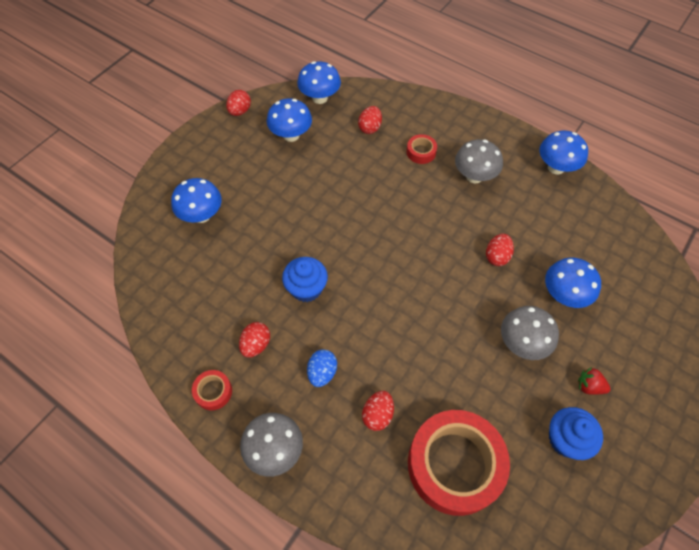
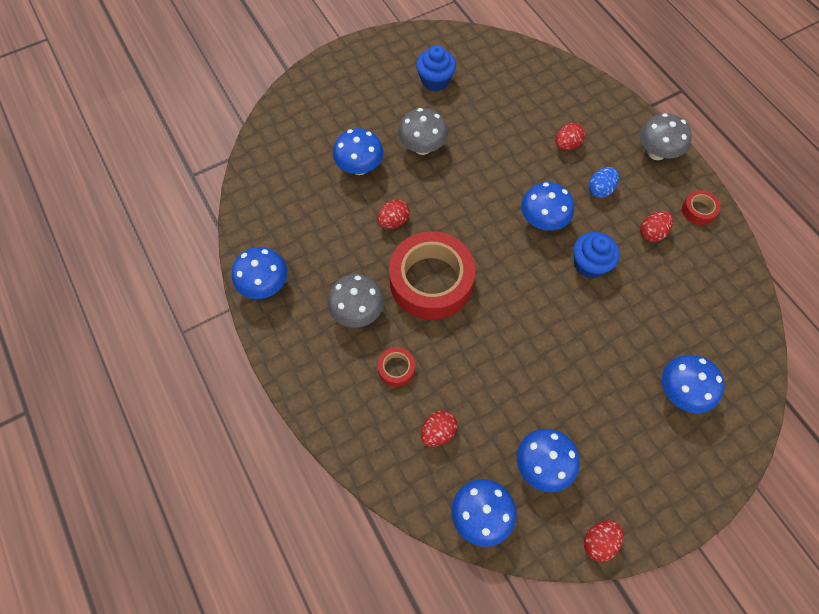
camera: 155 degrees left, 5 degrees up
(365, 313) = (542, 221): none -> blue mushroom
(454, 465) = (524, 96): red tape -> red tape (431, 281)
(589, 386) = (393, 102): red strawberry -> none

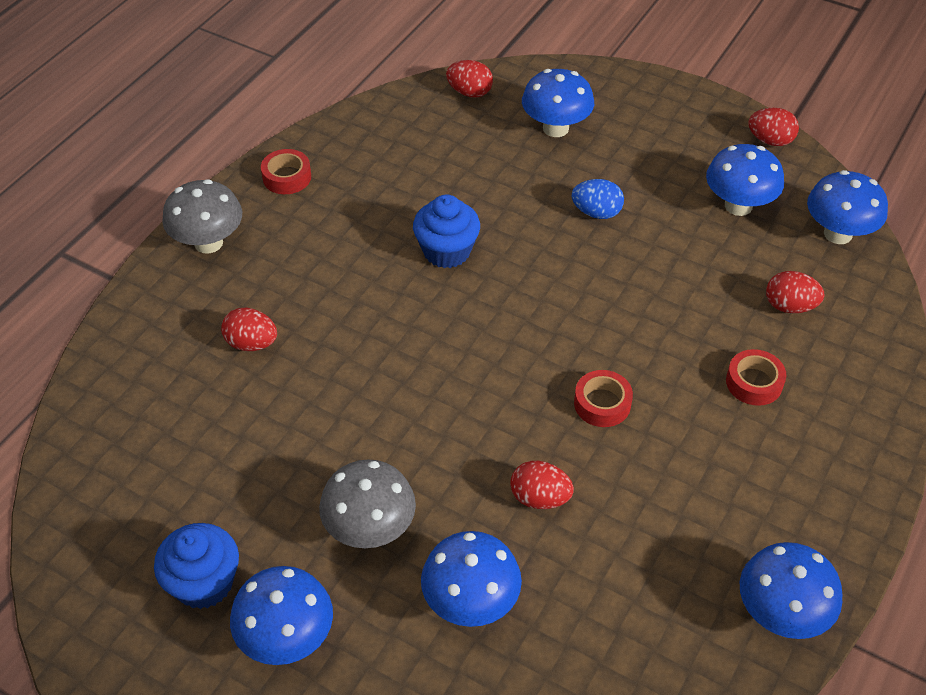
camera: 120 degrees left, 15 degrees down
(357, 312) = (717, 466): grey mushroom -> none
(431, 281) = (602, 404): red tape -> red tape, size x0.42
(542, 221) = (411, 321): blue mushroom -> blue mushroom (287, 638)
(600, 189) = (314, 279): blue egg -> blue egg (596, 212)
(652, 233) = (353, 208): red egg -> red egg (469, 92)

